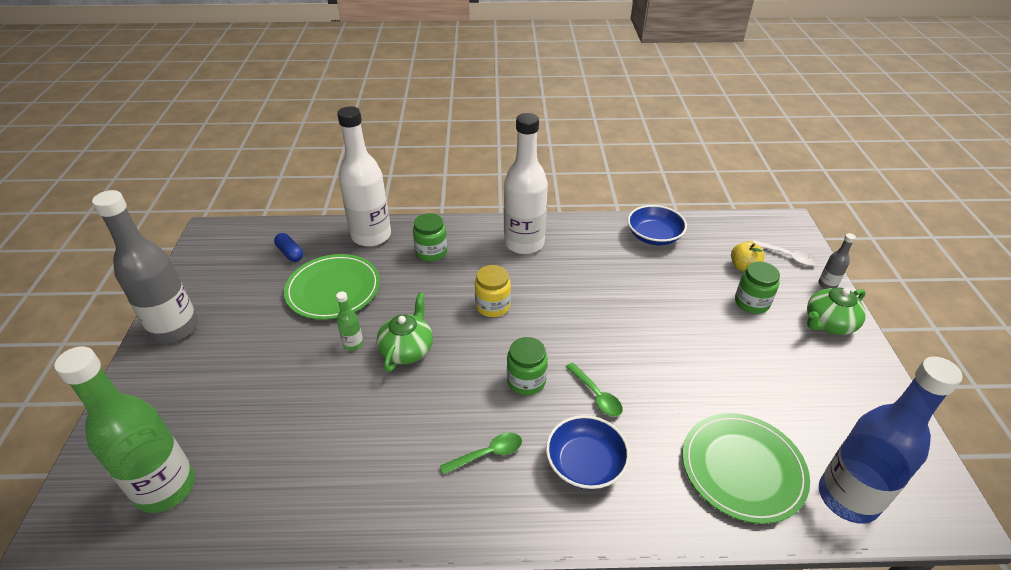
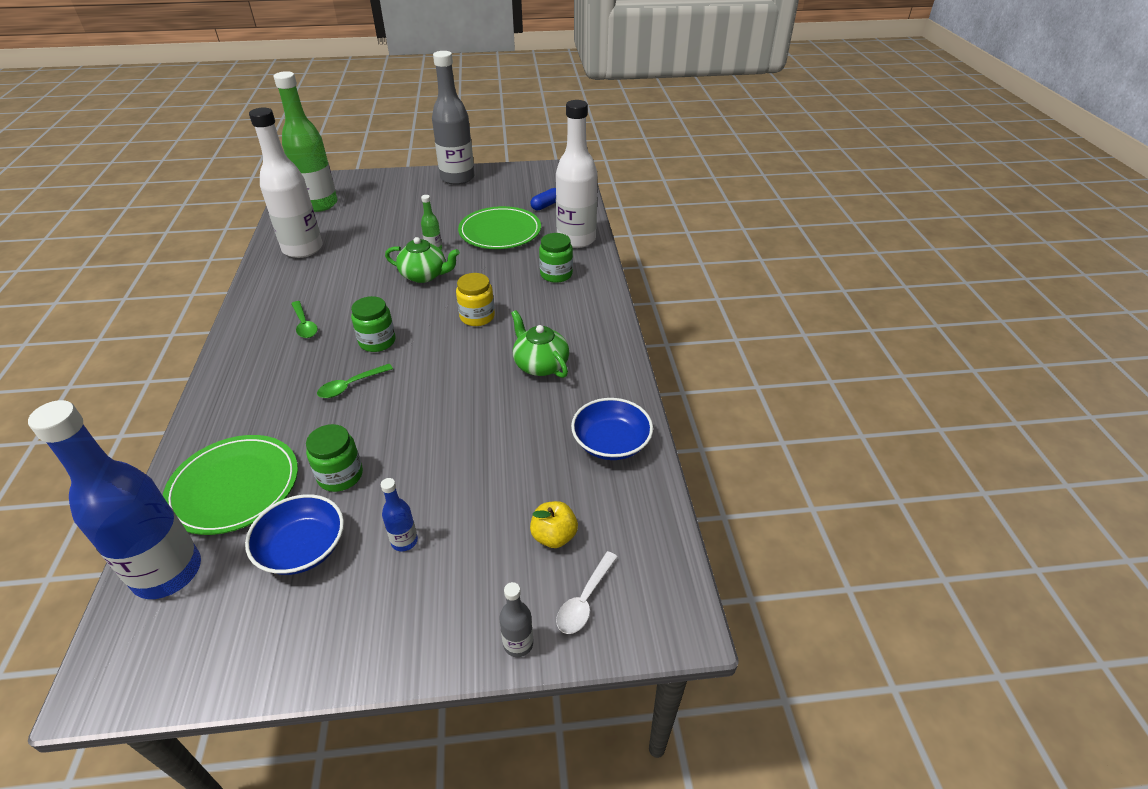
camera: 85 degrees right, 0 degrees up
(524, 243) = (578, 332): white bottle -> white bottle (303, 249)
(585, 463) = (277, 378): blue bowl -> blue bowl (302, 548)
(751, 302) = (478, 534): green jar -> green jar (340, 475)
(769, 341) = (404, 541): none -> blue bottle
(828, 324) = (431, 622): green teapot -> green teapot (540, 364)

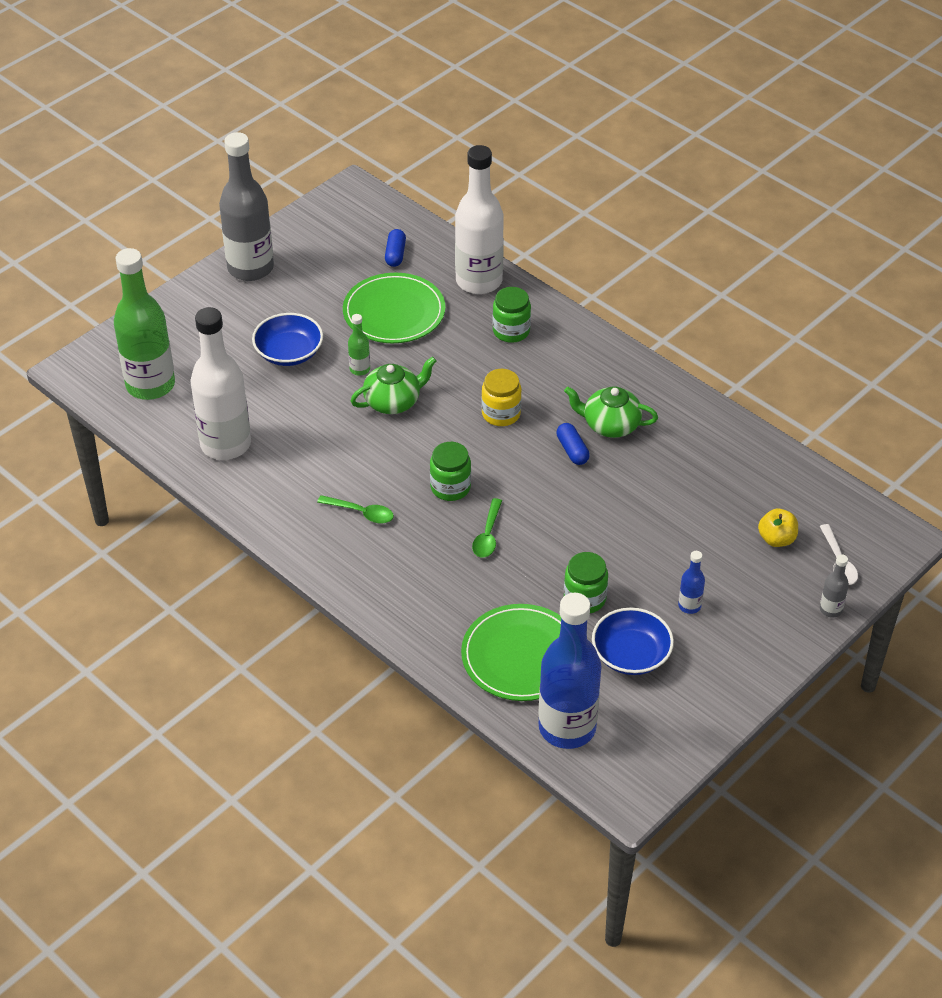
camera: 40 degrees left, 5 degrees up
(489, 365) = (572, 450): none -> blue capsule
(611, 442) = (737, 454): blue bowl -> blue bowl (289, 352)

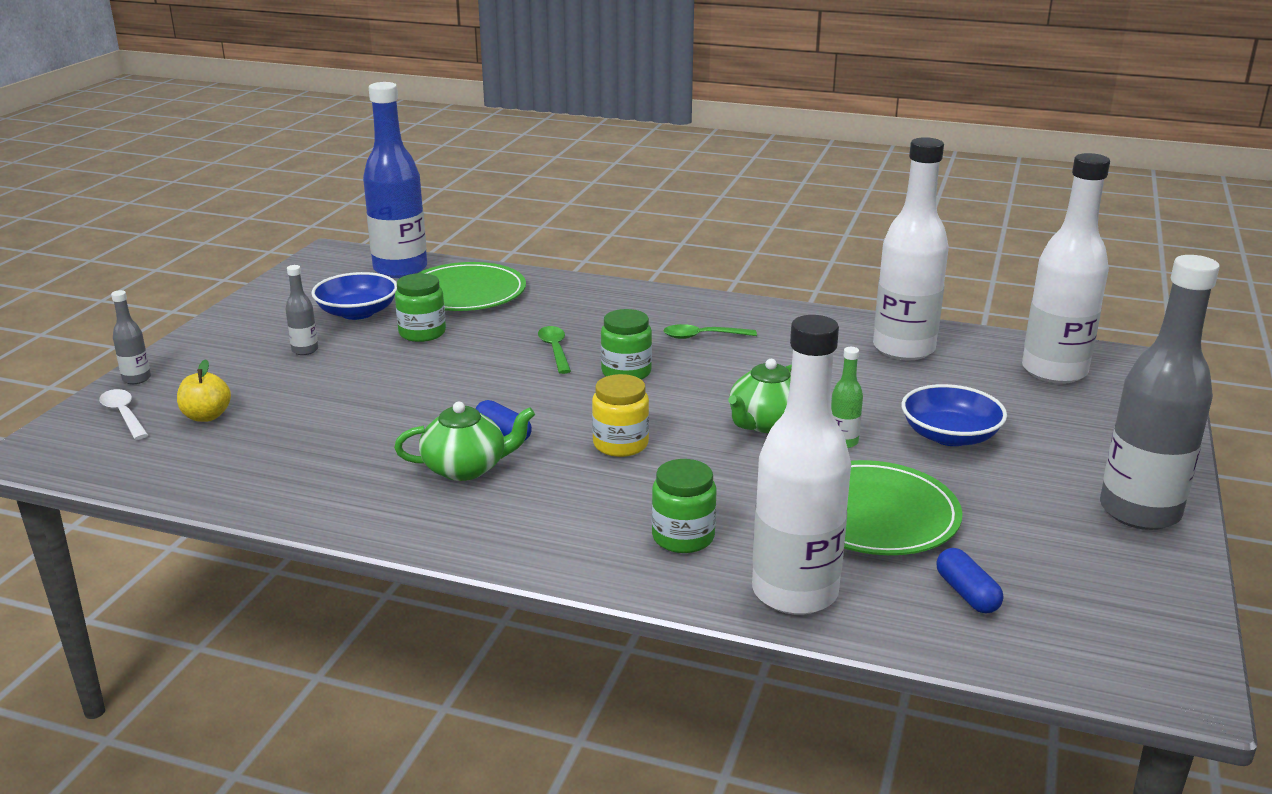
camera: 155 degrees right, 20 degrees down
(150, 385) = (1054, 371): green bottle -> white bottle
(689, 606) = (305, 350): blue bottle -> grey bottle

